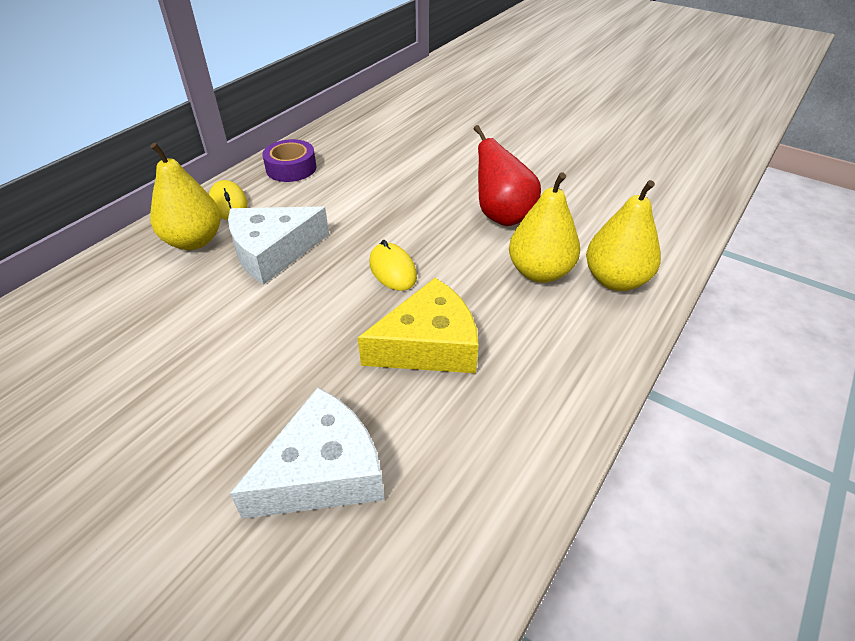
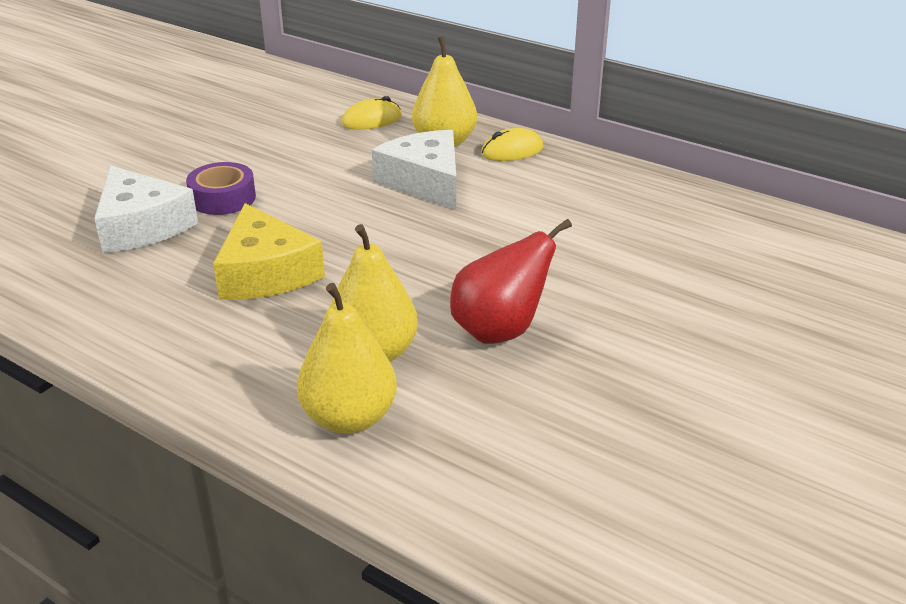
camera: 90 degrees right, 10 degrees down
(291, 168) = (594, 178): purple tape -> purple tape (223, 198)
(393, 270) = (388, 250): yellow mouse -> yellow mouse (371, 120)

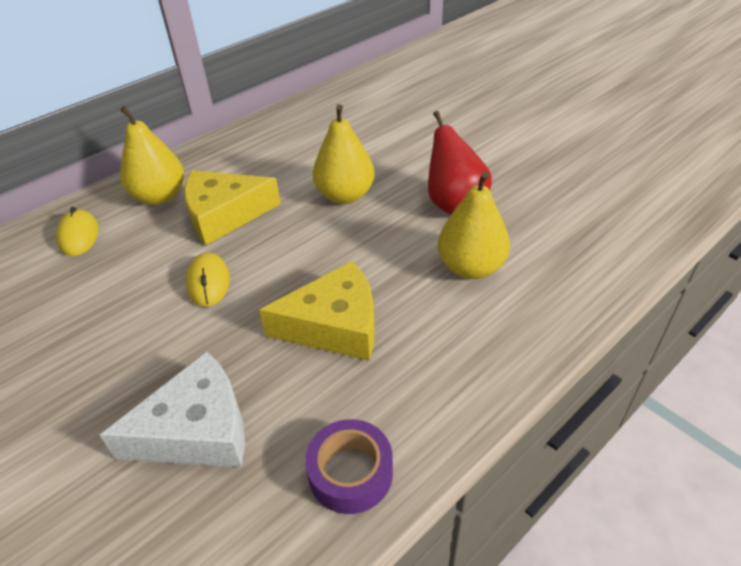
camera: 75 degrees left, 10 degrees up
(223, 198) = (173, 355): purple tape -> purple tape (350, 472)
(349, 418) = (547, 286): yellow pear -> yellow pear (345, 195)
(425, 182) = (224, 215): white cheese -> yellow cheese
(512, 151) = (201, 164): yellow mouse -> yellow mouse (208, 282)

